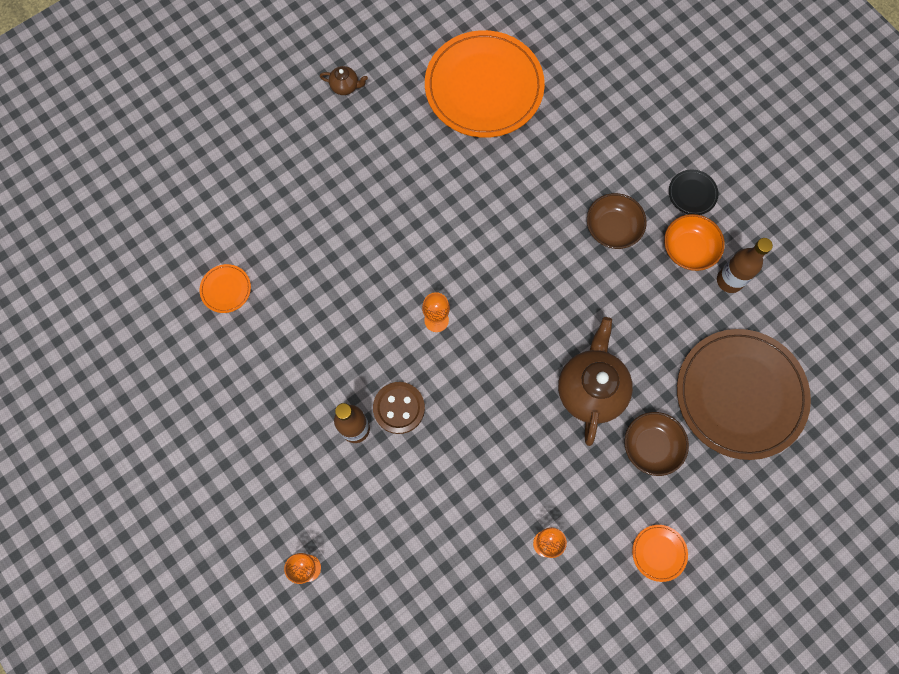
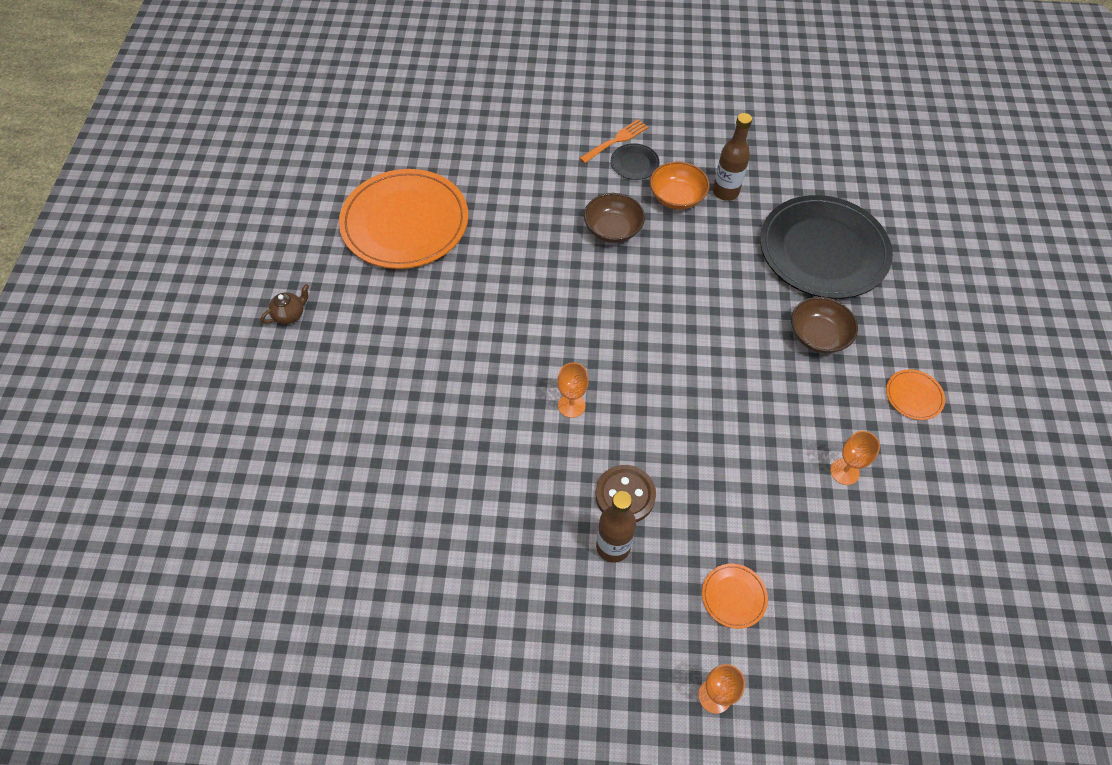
camera: 50 degrees left, 15 degrees down
(226, 289) = (370, 558): orange plate -> orange plate (734, 596)
(590, 390) = (735, 341): brown teapot -> none
(701, 162) = (615, 141): none -> orange fork
(740, 394) = (823, 250): brown plate -> black plate

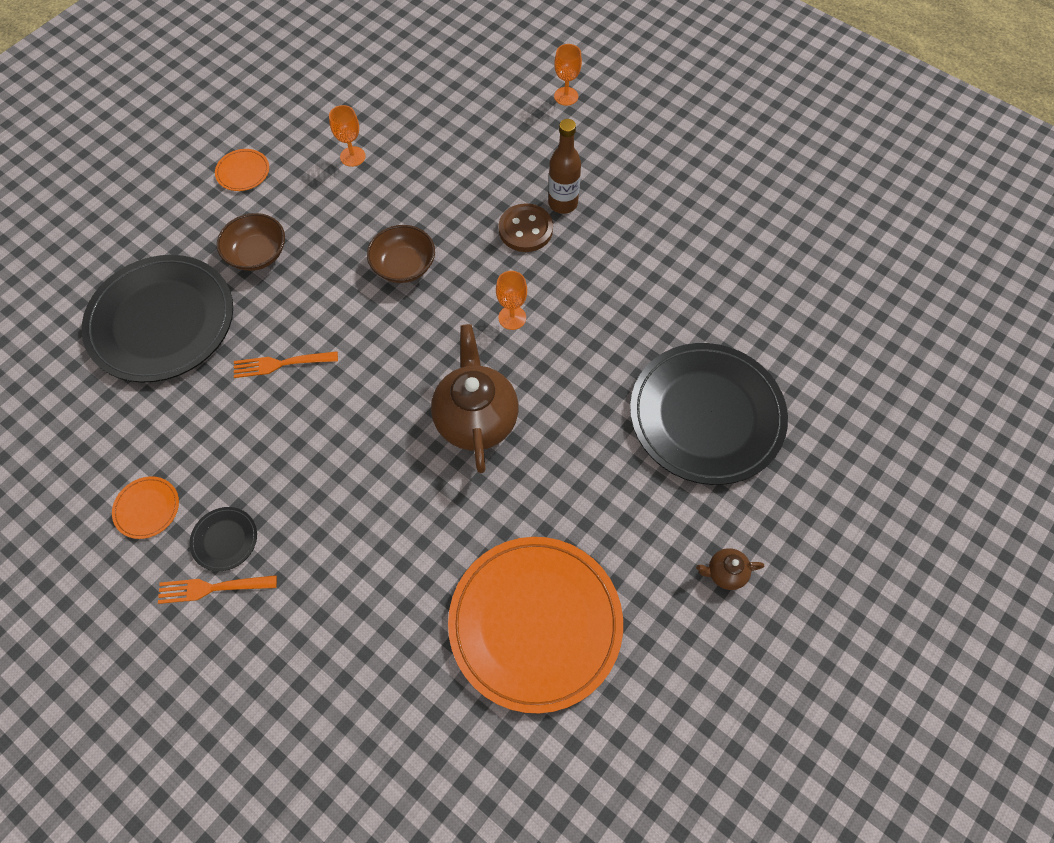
camera: 145 degrees left, 5 degrees up
(358, 417) = (706, 415): none -> black plate
(537, 314) = (476, 419): none -> brown teapot
(613, 229) = (325, 468): brown bowl -> brown bowl (404, 265)
(677, 197) = (226, 465): orange bowl -> none
(710, 272) = (282, 363): none -> orange fork
(725, 192) = (174, 440): brown bottle -> none
(734, 596) = (505, 133): orange plate -> orange plate (147, 508)

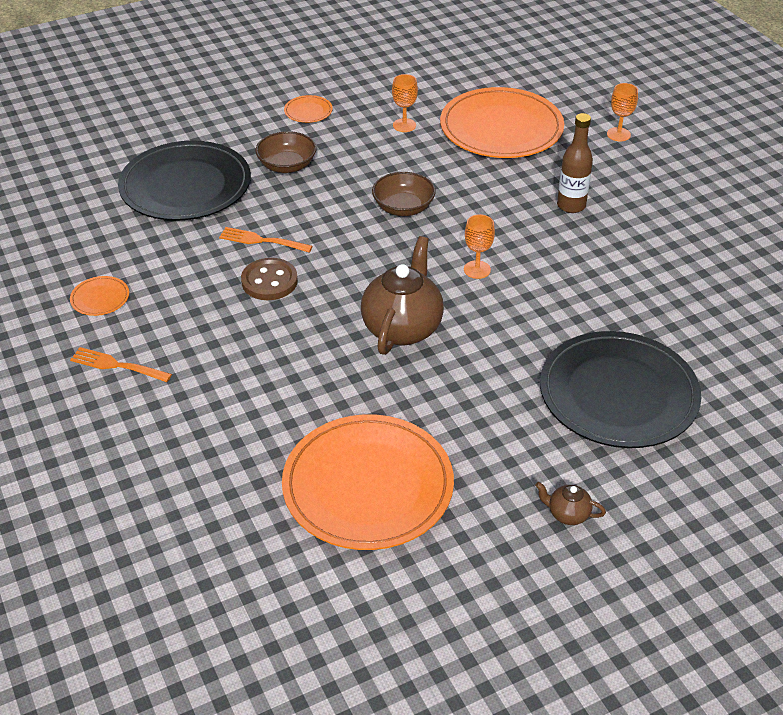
camera: 25 degrees right, 20 degrees down
(224, 539) = (146, 338): black plate -> none
(451, 126) = (501, 128): none -> orange plate
(525, 229) = (526, 214): brown button -> brown button (269, 281)

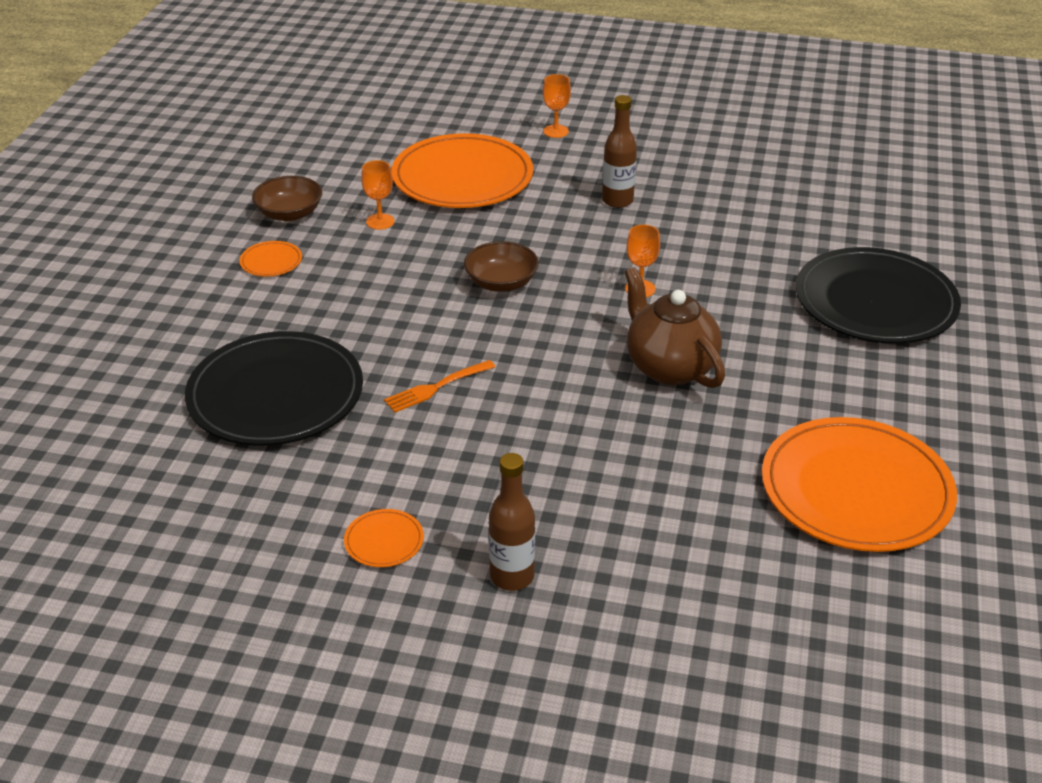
camera: 50 degrees left, 5 degrees down
(118, 365) = (512, 576): orange fork -> brown bottle
(269, 281) = (505, 412): brown button -> none
(287, 165) = (339, 316): brown bowl -> brown bowl (289, 214)
(567, 514) = (988, 398): brown teapot -> none

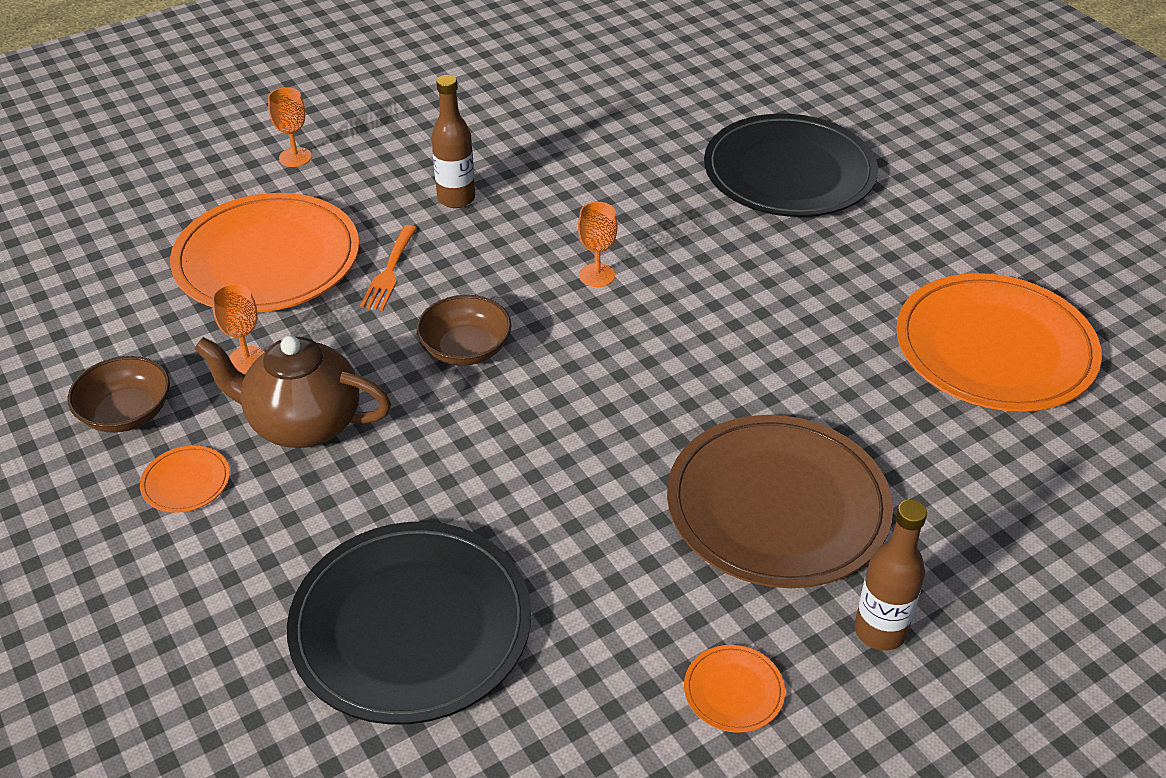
camera: 45 degrees left, 5 degrees up
(437, 387) = (558, 498): orange fork -> orange fork (389, 271)
(555, 474) = (777, 506): none -> brown plate
(669, 367) = (723, 336): brown teapot -> brown teapot (303, 424)

